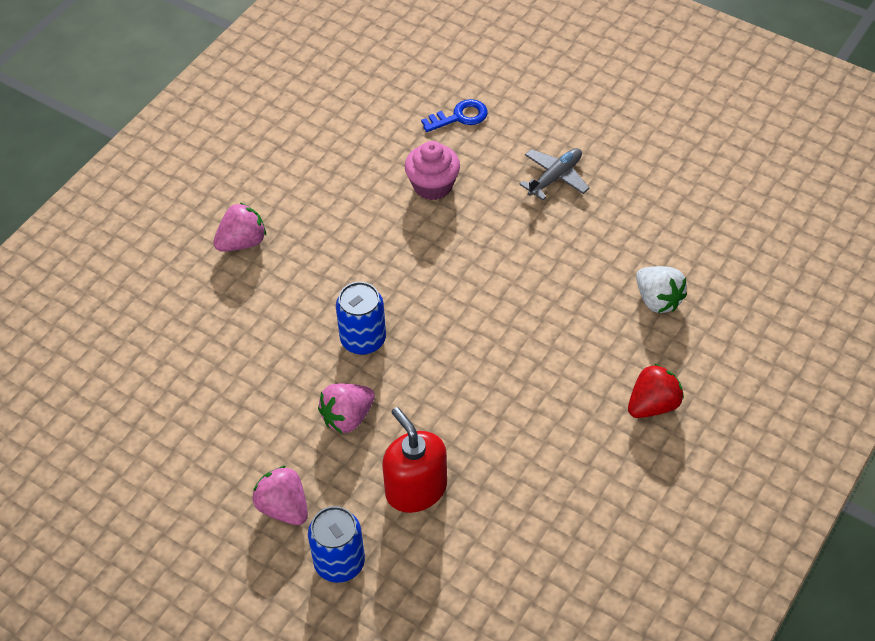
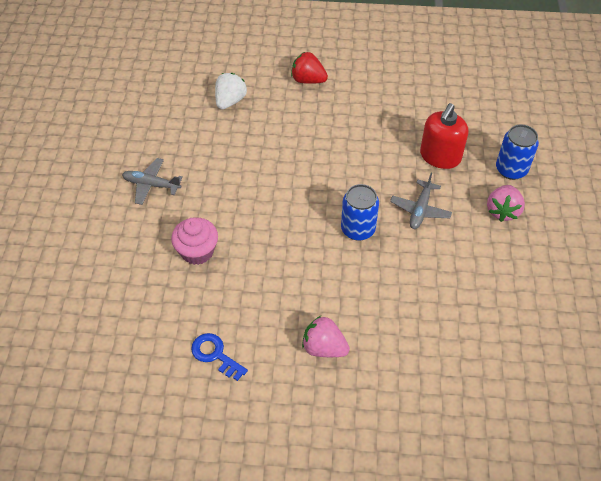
camera: 120 degrees left, 0 degrees up
(347, 417) = (420, 210): pink strawberry -> grey plane
(460, 117) = (115, 265): blue key -> blue key (215, 355)

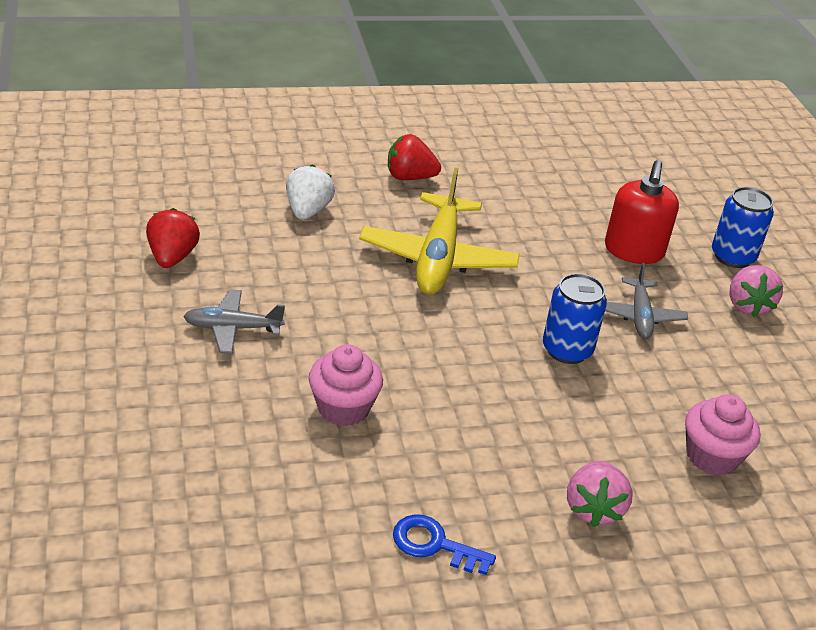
camera: 20 degrees left, 15 degrees down
(133, 128) = (172, 257): none -> red strawberry
(301, 147) = (438, 258): none -> yellow plane
(324, 348) = (593, 509): pink strawberry -> pink strawberry turned 90 degrees counterclockwise
(420, 323) = (712, 456): none -> pink cupcake

